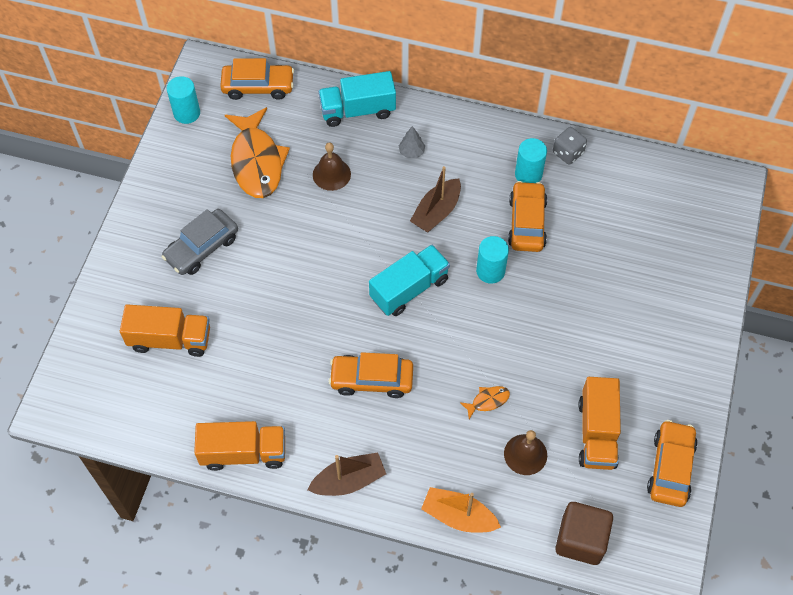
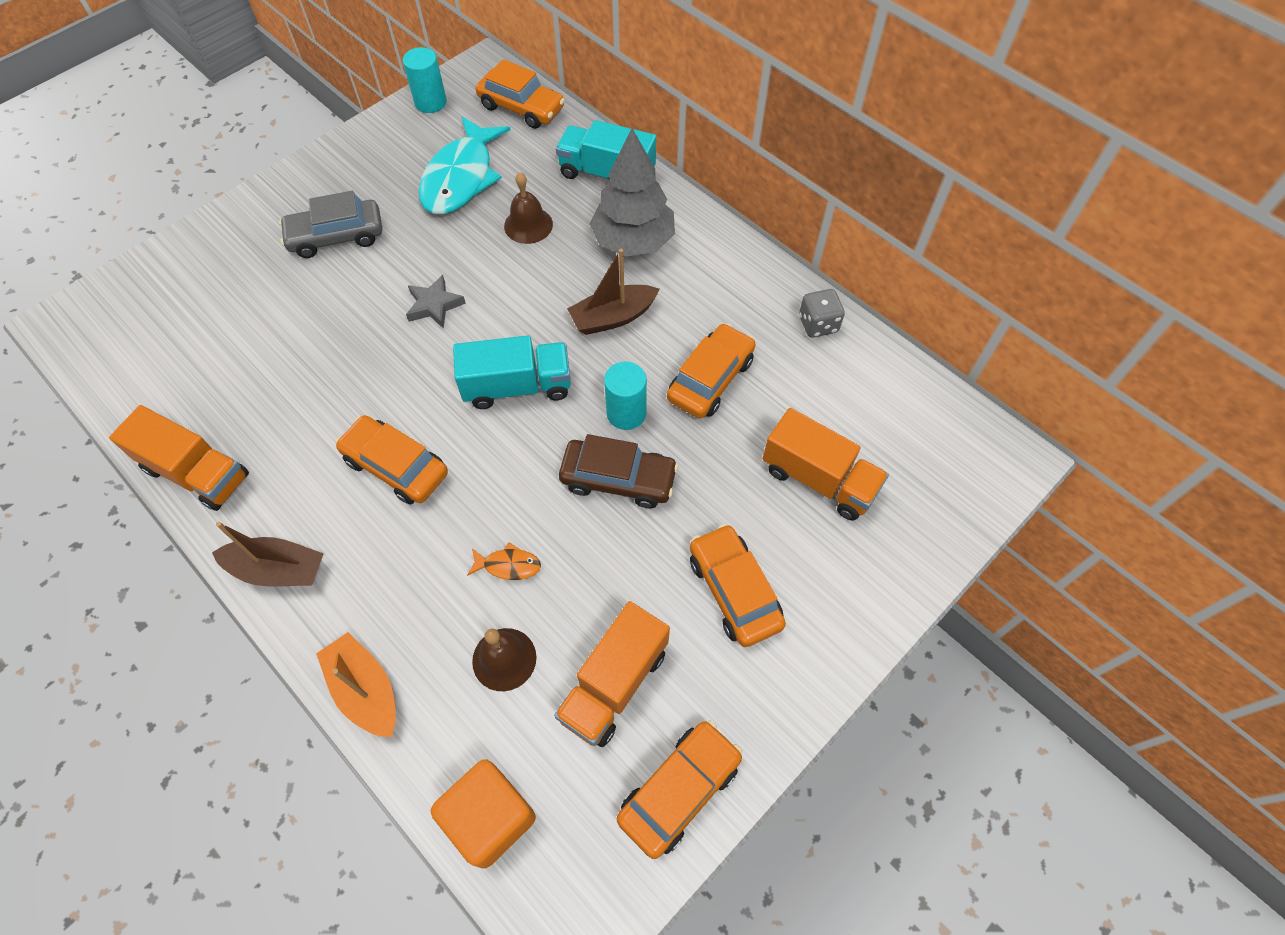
camera: 30 degrees right, 0 degrees up
(170, 339) = (228, 312): orange truck -> orange truck (818, 479)
(256, 161) = (461, 178): orange fish -> turquoise fish
(311, 262) = (434, 305): none -> grey star
(411, 152) = (633, 241): grey tree -> grey tree, size x2.41
(515, 315) = (618, 479): none -> brown car
(528, 174) = (752, 326): turquoise cylinder -> none
(580, 540) = (490, 817): brown cube -> orange cube
(627, 345) = (734, 591): none -> orange car

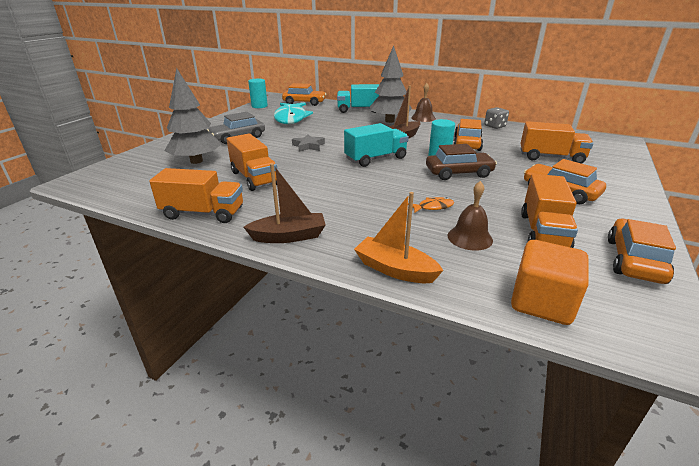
camera: 20 degrees left, 30 degrees down
(242, 307) = (196, 161): none -> grey tree
(302, 392) = (254, 178): none -> orange truck
(396, 467) = (333, 190): orange car -> none
(528, 225) = (336, 123): brown bell -> brown bell (423, 118)

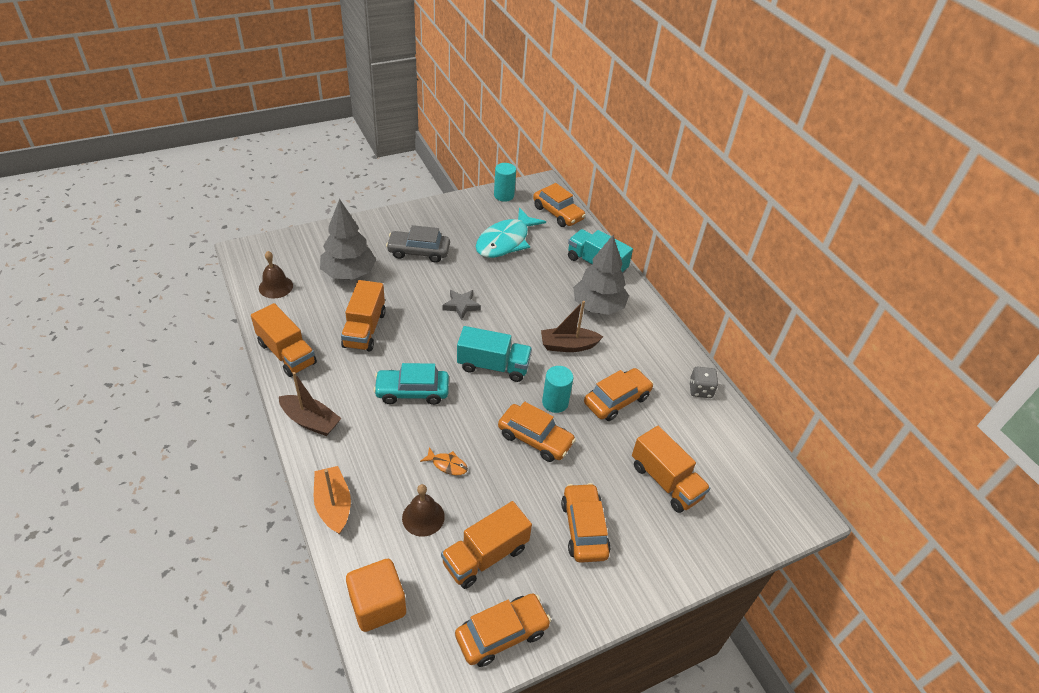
camera: 35 degrees right, 15 degrees up
(344, 188) = (412, 392): none -> turquoise car
(423, 118) = (644, 323): brown bell -> brown bell (276, 286)
(458, 173) = (535, 438): brown car -> orange car

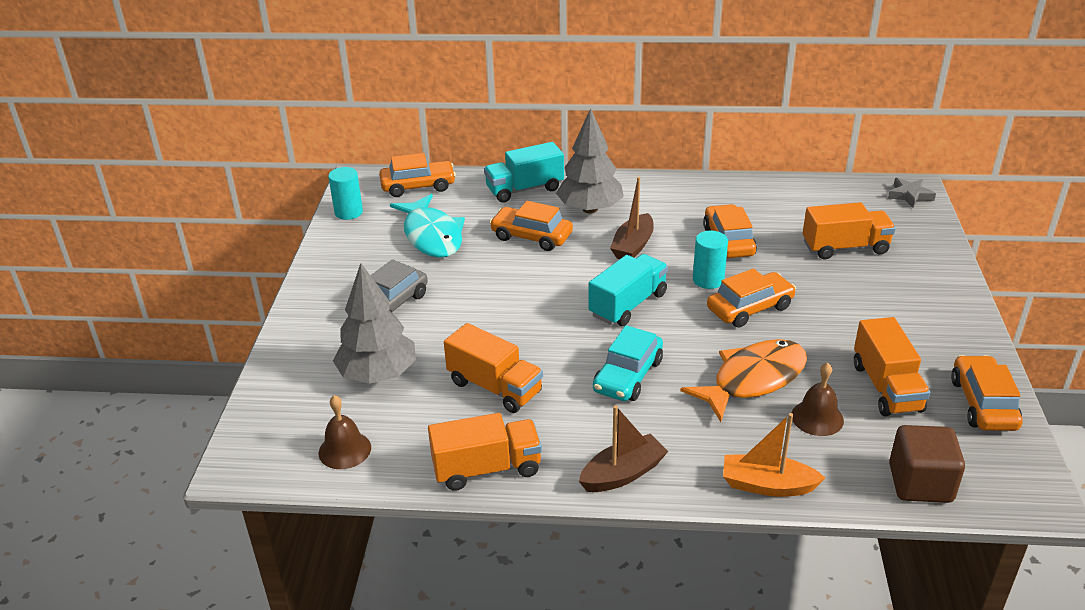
camera: 55 degrees left, 10 degrees down
(378, 605) = (920, 483): orange cube -> brown cube
(447, 465) = (753, 380): orange fish -> orange fish, size x2.38
(461, 306) = (514, 300): grey star -> grey star (910, 195)
(584, 528) = (879, 313): orange car -> orange car (531, 237)
(700, 390) = (745, 190): grey dice -> none

